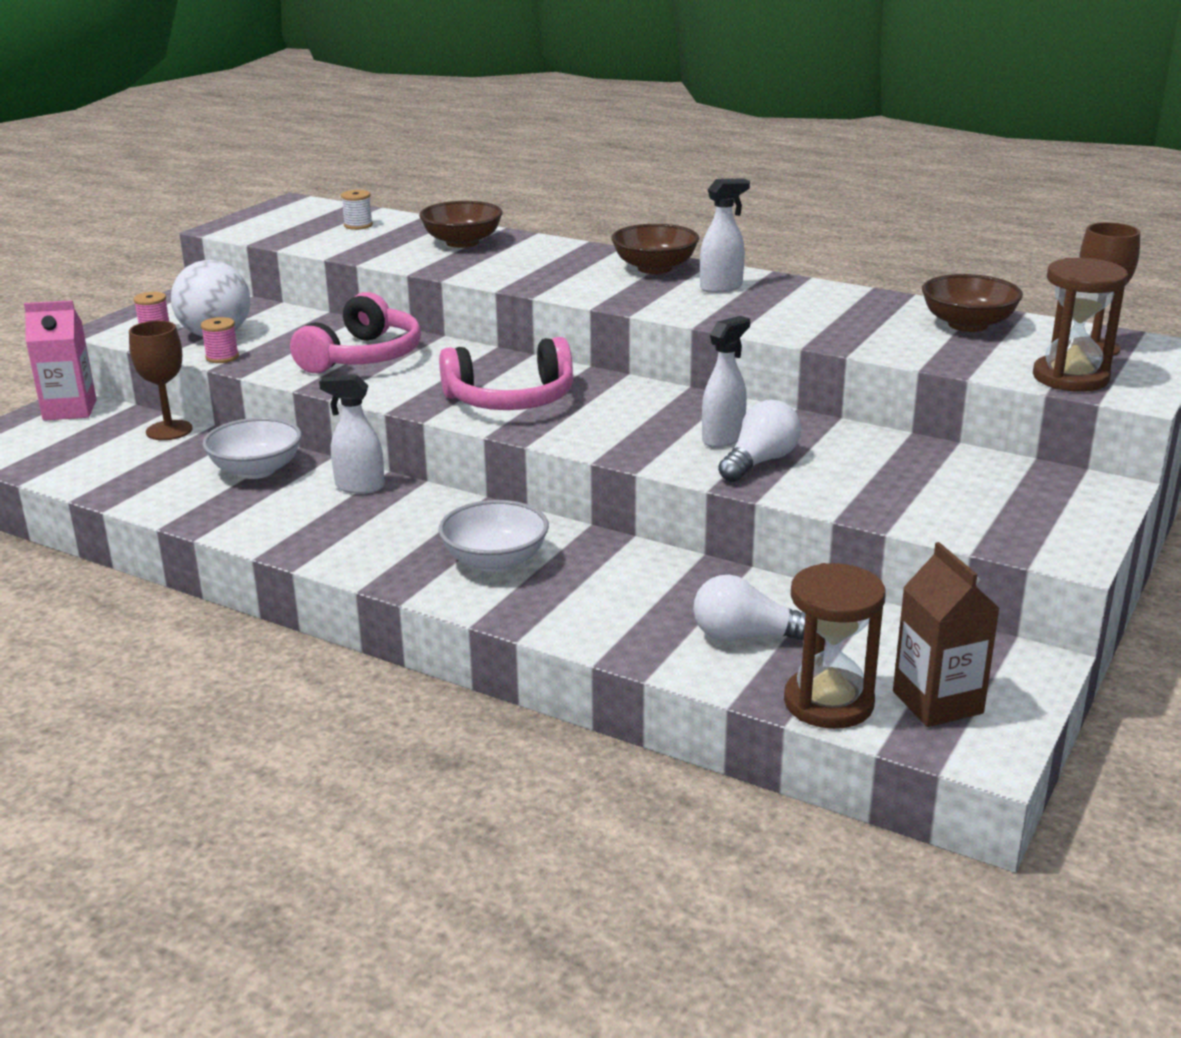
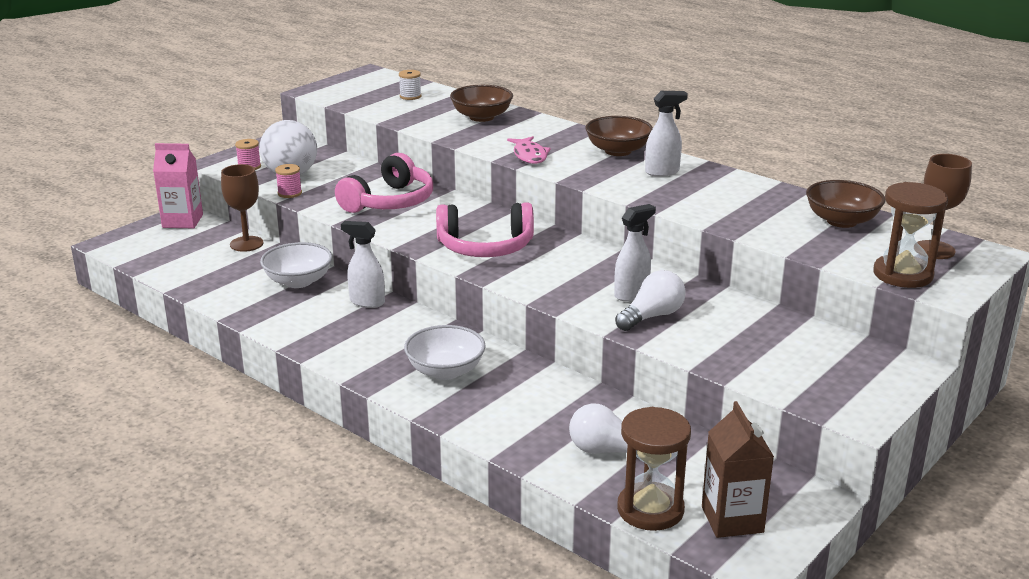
camera: 10 degrees right, 0 degrees up
(543, 281) = (529, 156): none -> pink fish

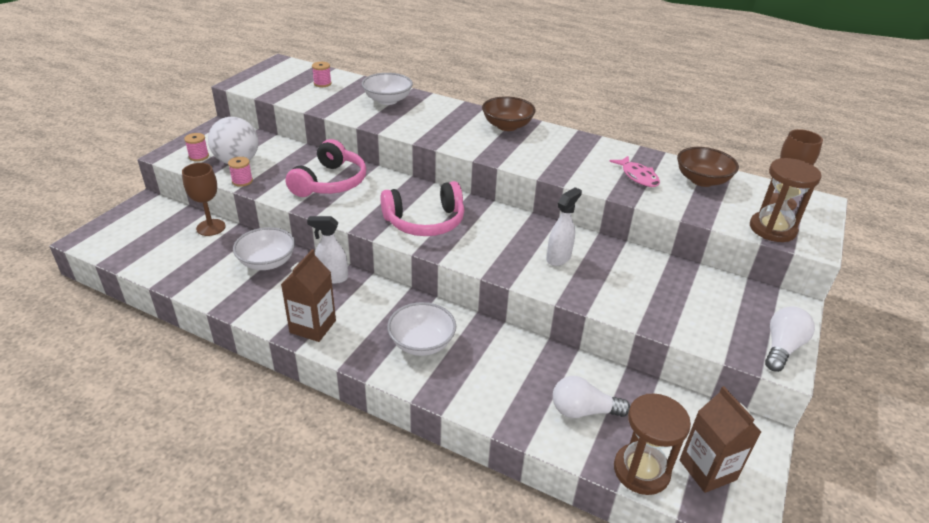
camera: 15 degrees left, 10 degrees up
(182, 221) = (147, 209): pink carton -> none
(328, 343) = (313, 326): none -> brown carton
(410, 96) = (322, 84): white spool -> pink spool
(481, 117) = (387, 100): brown bowl -> white bowl
(529, 156) = (441, 136): pink fish -> pink fish (638, 176)
(652, 316) = (583, 279): white light bulb -> white light bulb (781, 348)
(662, 172) = (549, 144): white spray bottle -> none

